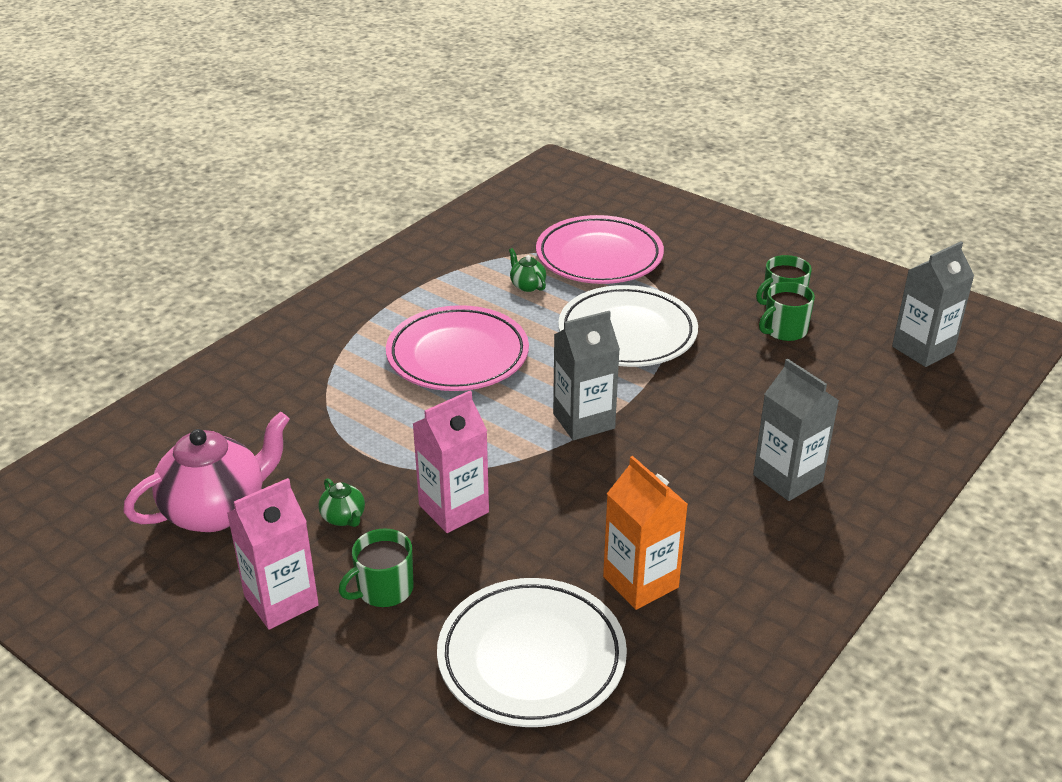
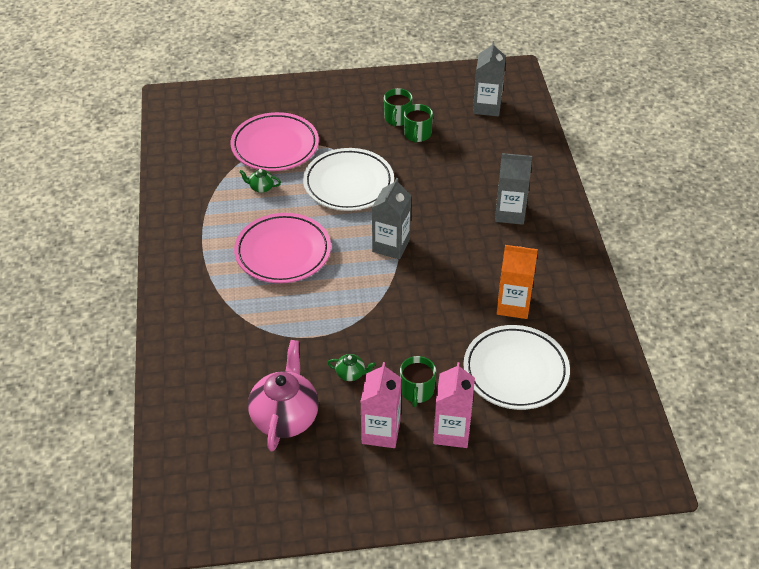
camera: 45 degrees left, 10 degrees up
(453, 509) = (393, 332): pink carton -> pink carton (452, 432)

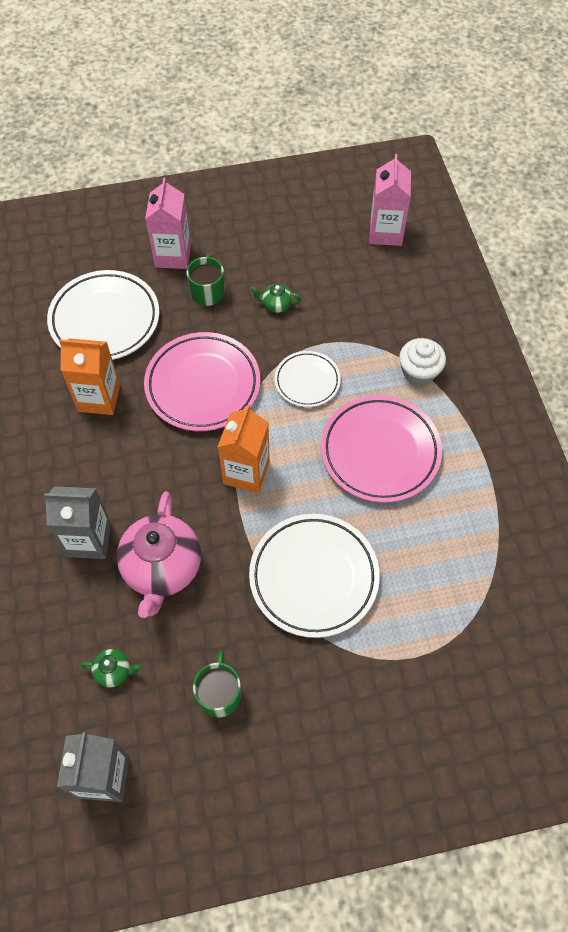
camera: 175 degrees right, 15 degrees up
(233, 307) = (419, 372): none -> white cupcake
(261, 188) = (435, 559): green teapot -> green teapot (114, 671)
(275, 146) = (435, 647): pink plate -> pink plate (203, 385)
(285, 417) = (335, 258): pink teapot -> pink teapot (162, 569)
(332, 306) = (307, 381): none -> white plate
(381, 432) = (241, 251): pink carton -> pink carton (385, 232)
(391, 246) = (246, 472): grey carton -> orange carton
(397, 118) = (253, 731): green mug -> none

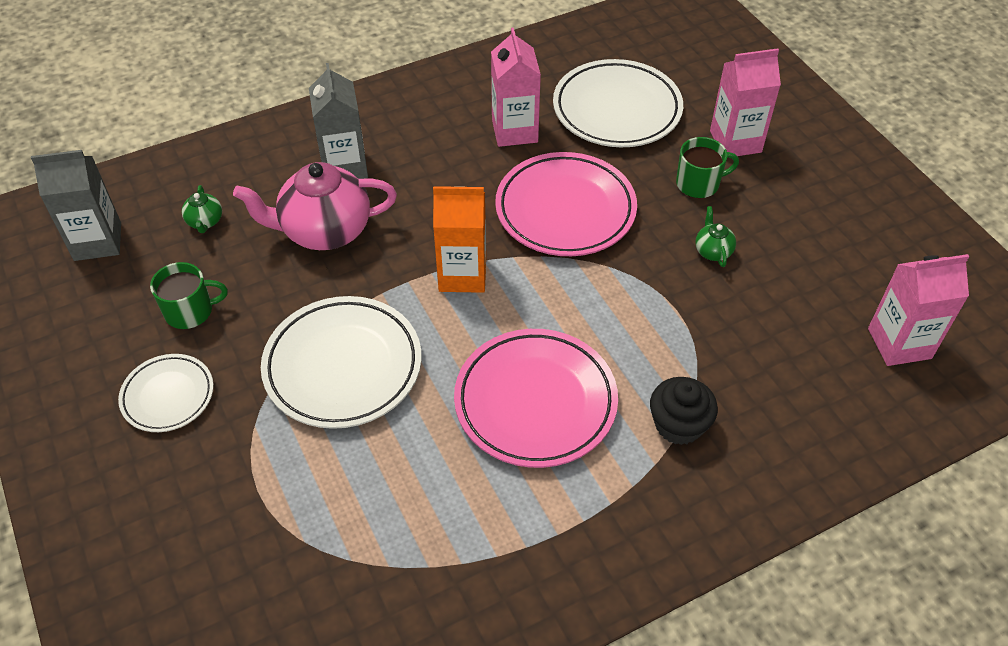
camera: 75 degrees right, 10 degrees down
(99, 398) = (514, 131): orange carton -> pink carton
(307, 381) = (611, 305): white plate -> white plate (168, 396)
(419, 372) = (678, 424): white cupcake -> black cupcake

